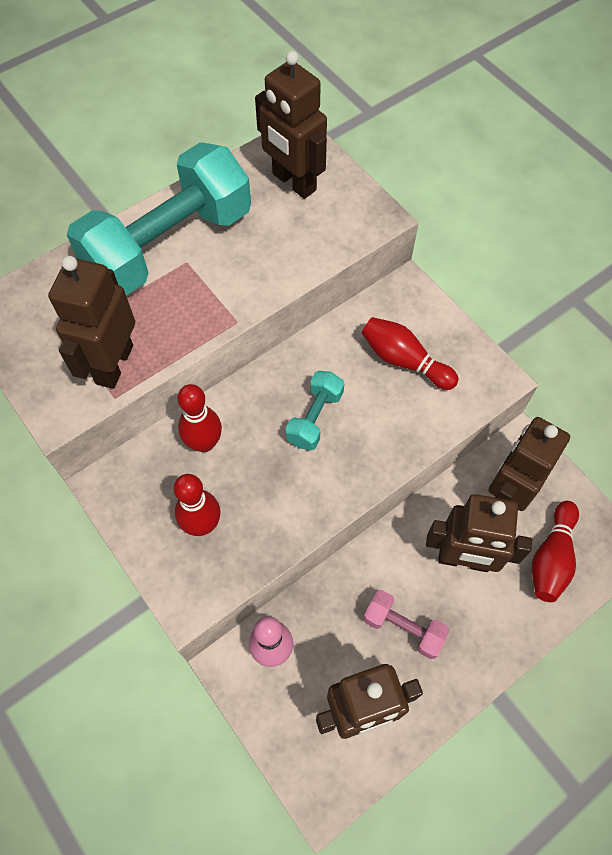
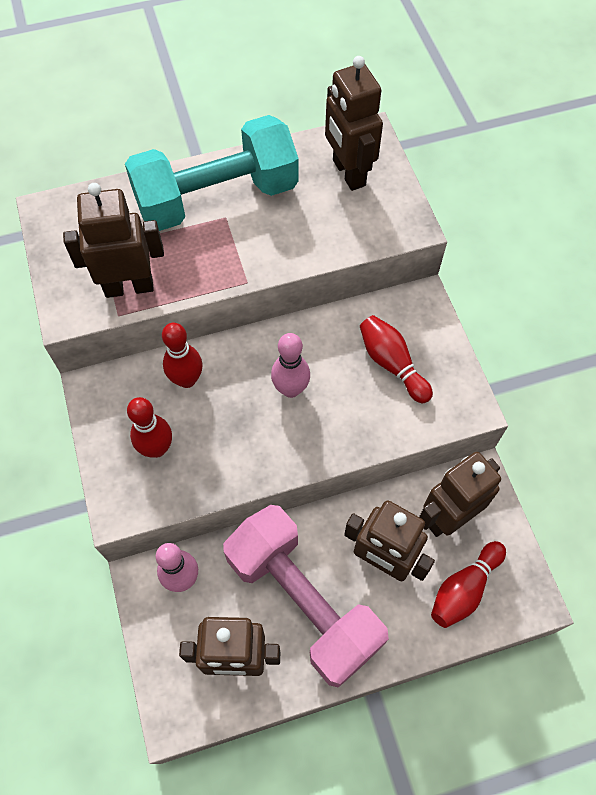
camera: 20 degrees right, 0 degrees up
(114, 364) = (129, 287): brown robot -> brown robot turned 45 degrees clockwise
(315, 418) = (290, 389): turquoise dumbbell -> pink bowling pin
(403, 628) = (303, 601): pink dumbbell -> pink dumbbell, size x2.27

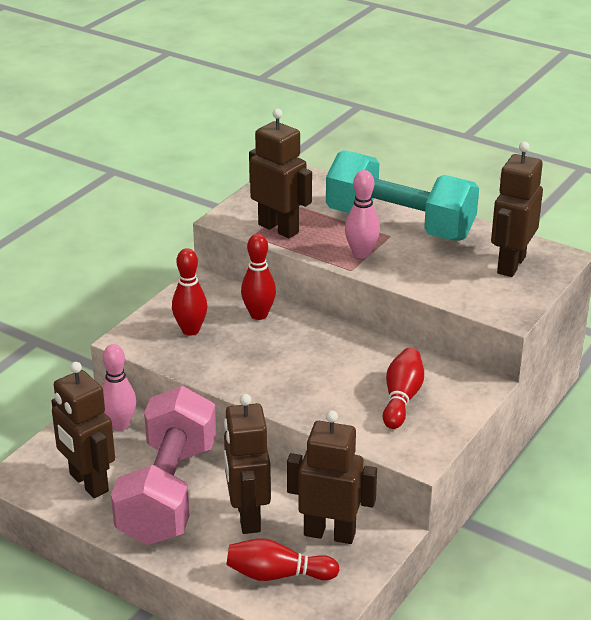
camera: 50 degrees right, 30 degrees down
(290, 389) = (313, 362): pink bowling pin -> pink bowling pin (361, 253)

